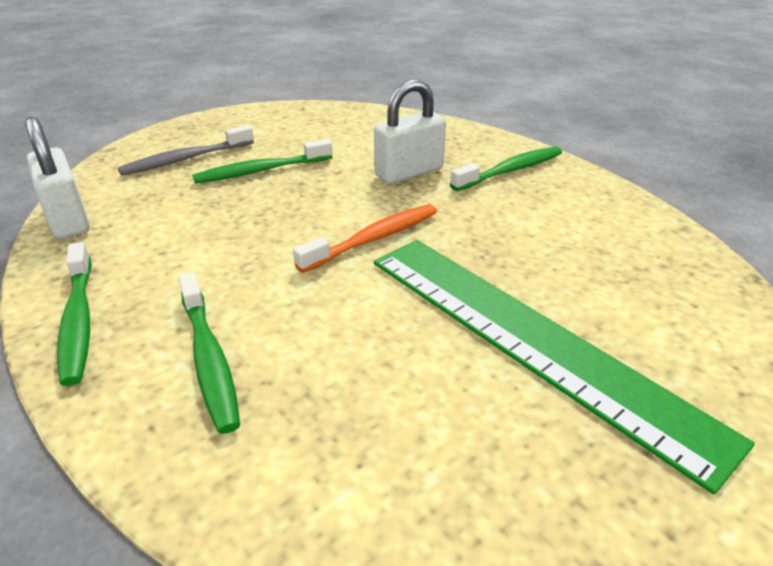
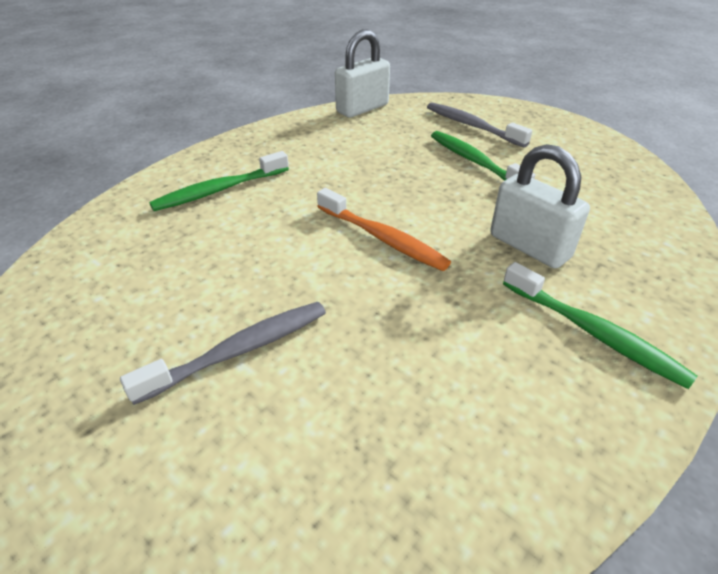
camera: 80 degrees right, 5 degrees up
(78, 321) = (255, 140): green toothbrush -> none
(531, 339) = (240, 350): green ruler -> grey toothbrush

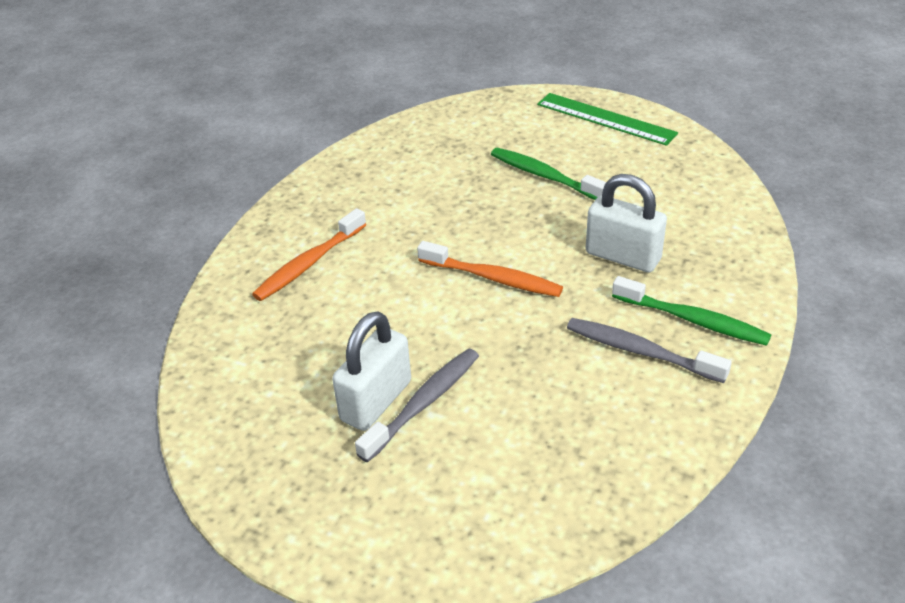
camera: 15 degrees left, 0 degrees up
(219, 190) = (308, 264): green toothbrush -> orange toothbrush
(362, 108) = (401, 131): white padlock -> white padlock (376, 401)
(472, 126) = (526, 131): grey toothbrush -> grey toothbrush (640, 351)
(551, 128) = (606, 119): none -> green ruler

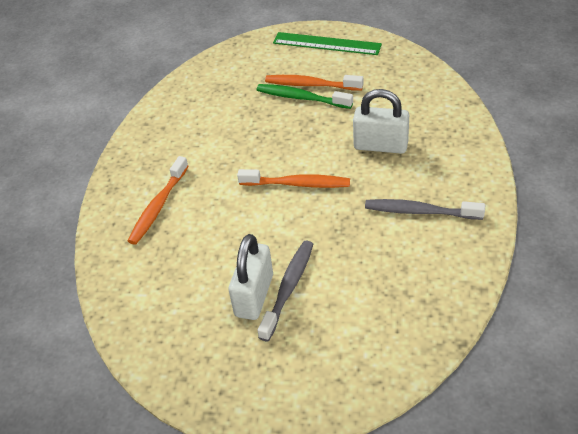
camera: 15 degrees left, 5 degrees up
(563, 163) = (311, 85): none -> orange toothbrush
(693, 320) = (446, 180): green toothbrush -> none

